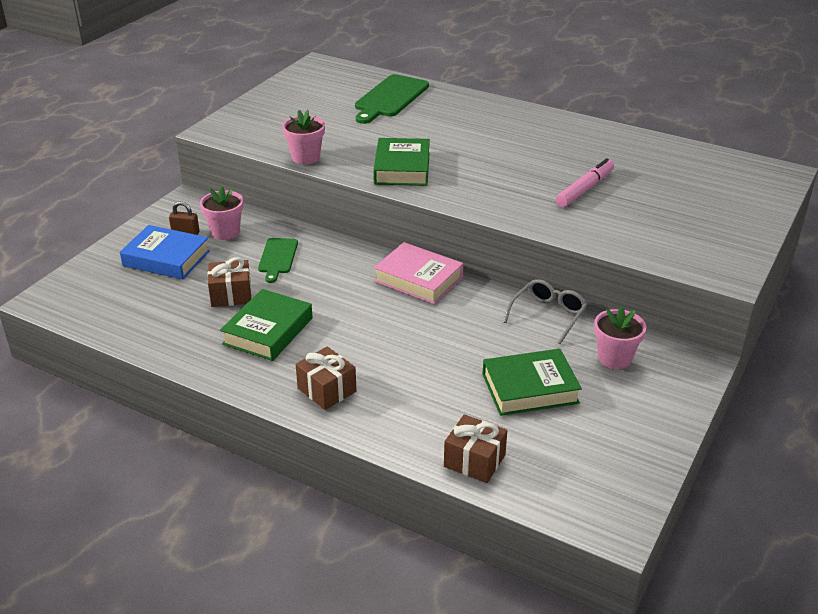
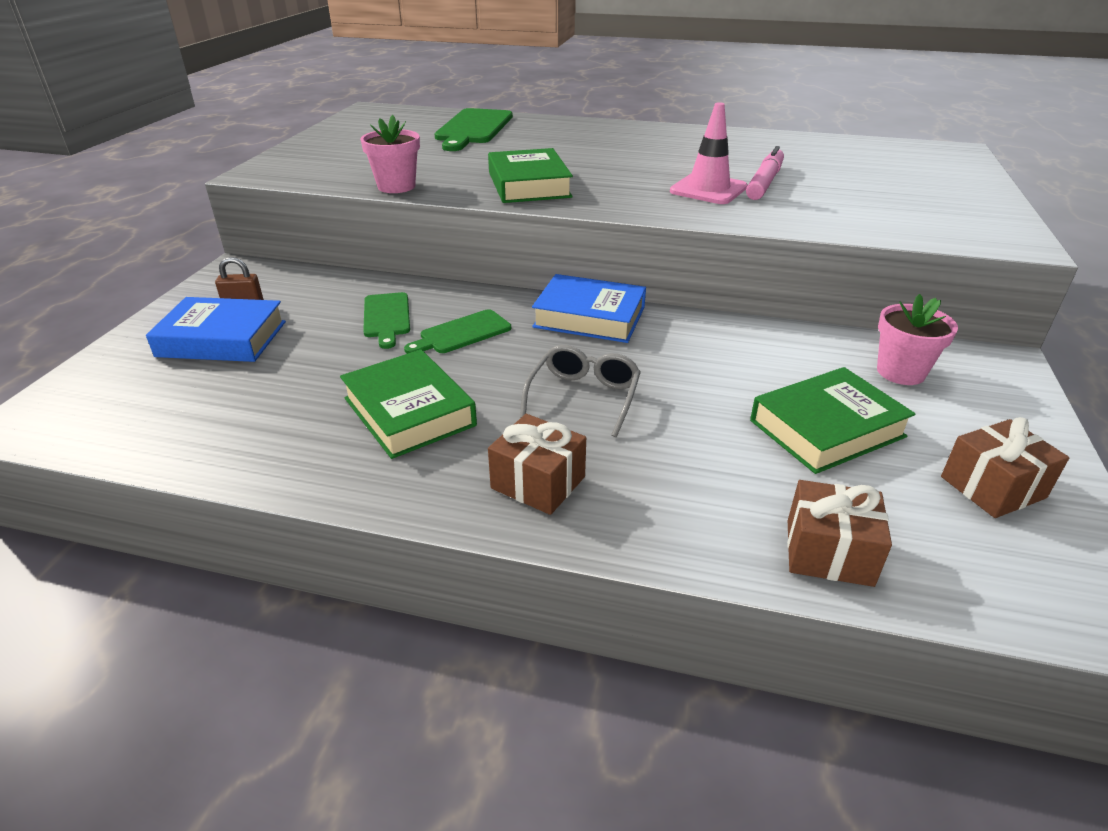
camera: 15 degrees left, 0 degrees up
(225, 232) = (301, 297): pink flower pot -> none
(231, 295) = (335, 371): brown gift -> brown gift (992, 487)
(268, 331) = (409, 412): green book -> green book turned 45 degrees counterclockwise
(323, 278) = (462, 333): none -> green cutting board
(418, 279) = (589, 317): pink book -> blue book
(535, 191) = (708, 189): none -> pink traffic cone
(548, 315) = (779, 335): grey glasses -> grey glasses (584, 396)

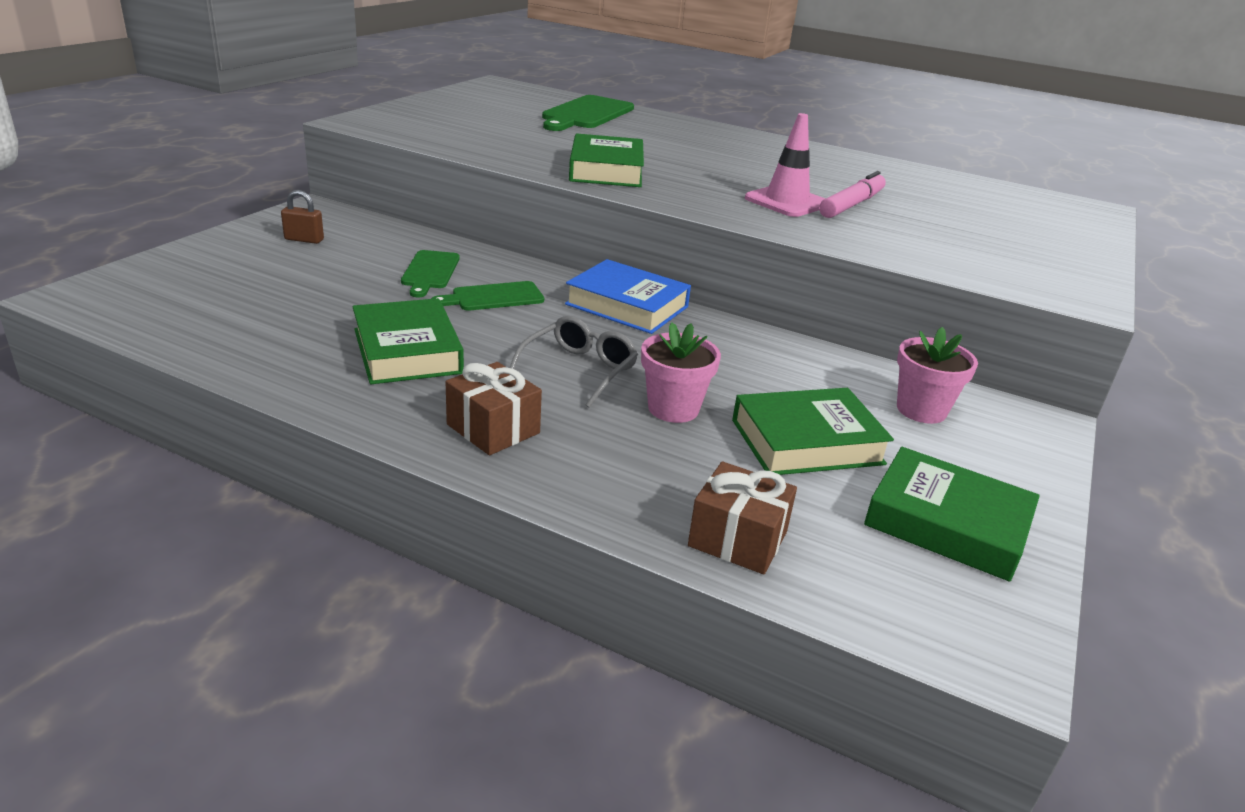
camera: 10 degrees right, 5 degrees down
(222, 339) = (271, 263): blue book -> none
(396, 186) = (477, 152): pink flower pot -> pink flower pot (673, 408)
(992, 487) = (947, 523): brown gift -> green book

